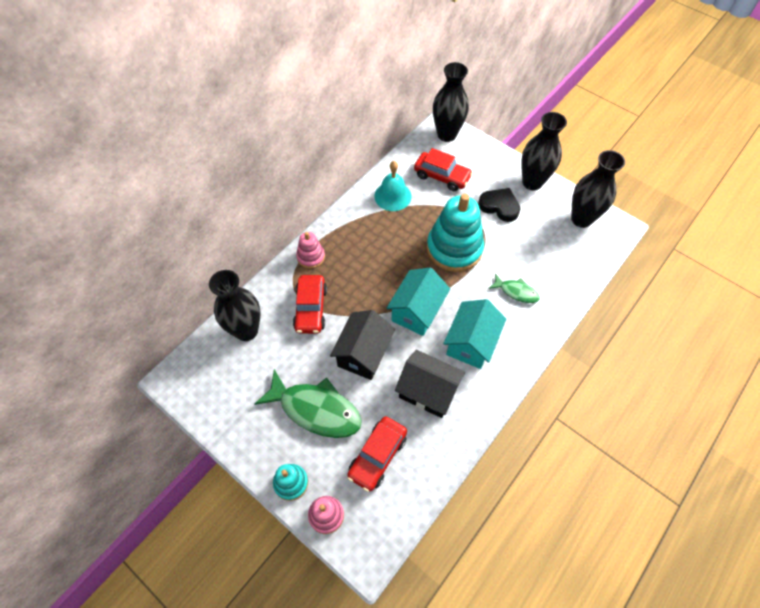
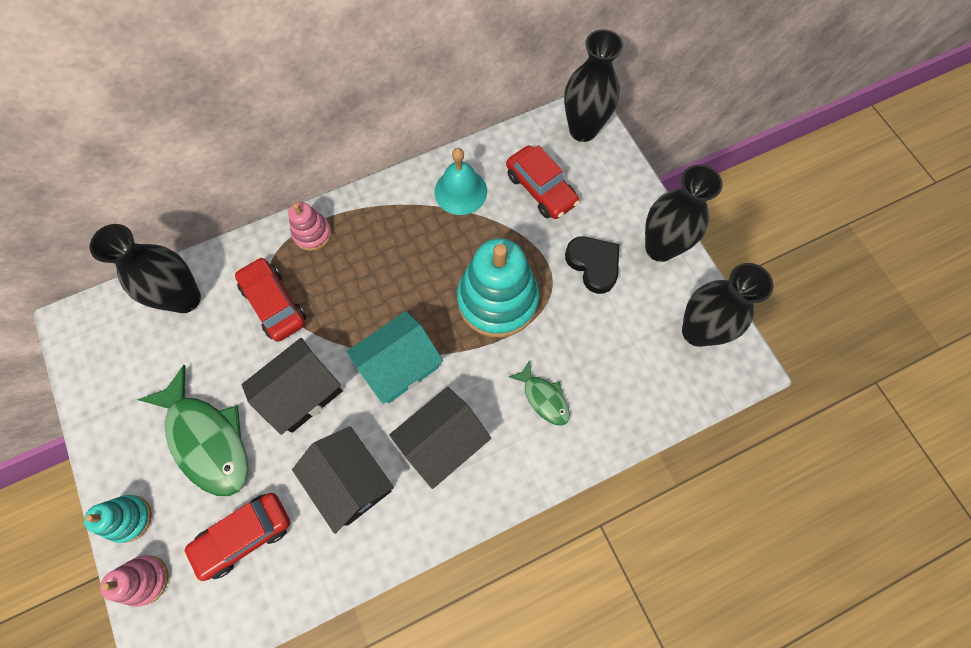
camera: 25 degrees right, 10 degrees up
(311, 309) = (274, 304): red car -> red car turned 120 degrees clockwise
(471, 343) = (443, 442): turquoise house -> black house

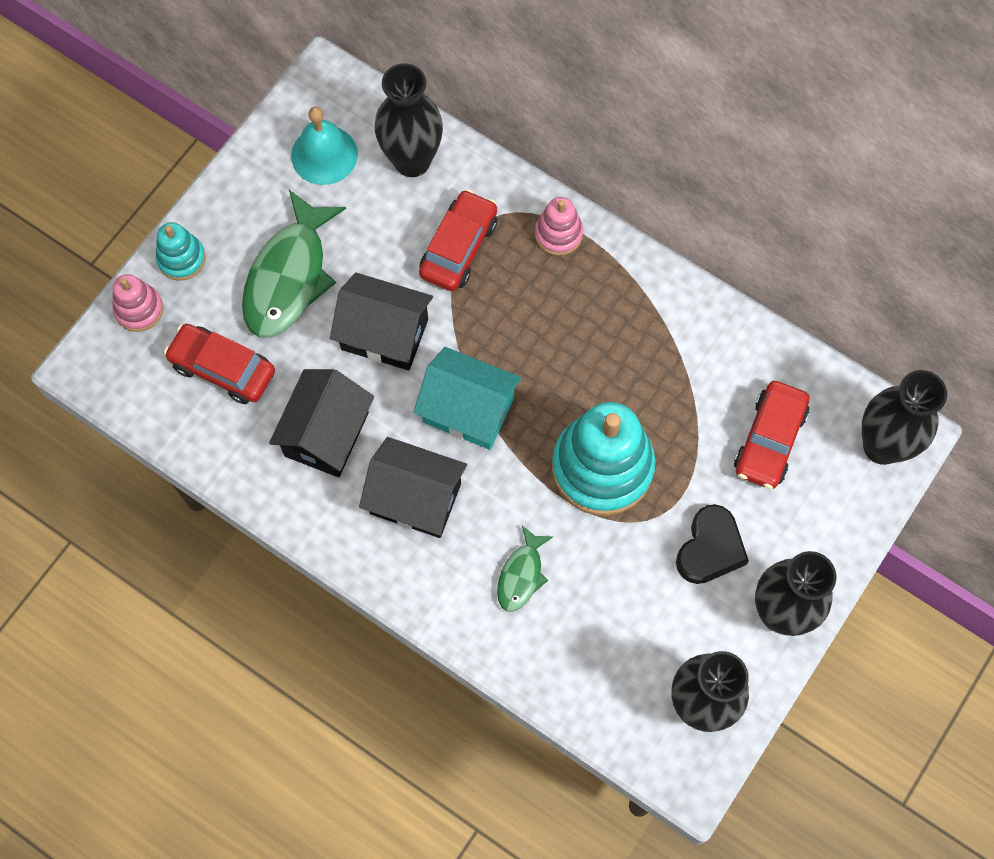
camera: 60 degrees right, 0 degrees up
(460, 191) = (708, 355): turquoise bell -> turquoise bell (324, 155)

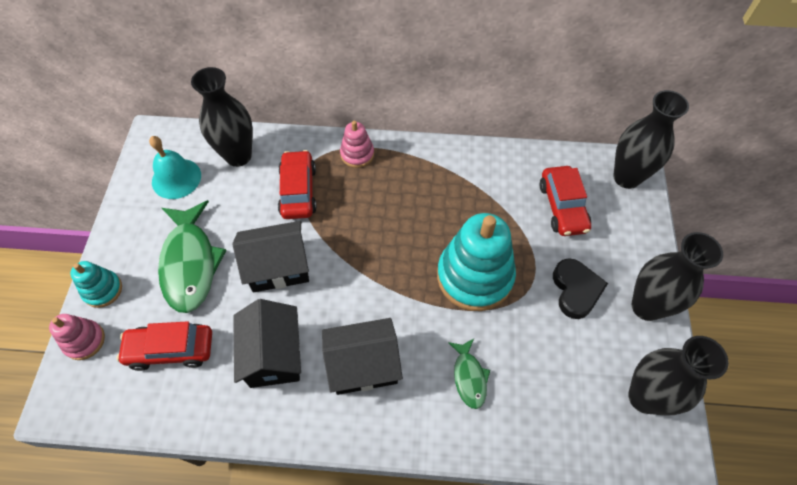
camera: 30 degrees left, 10 degrees down
(468, 410) = (364, 286): turquoise house -> none

